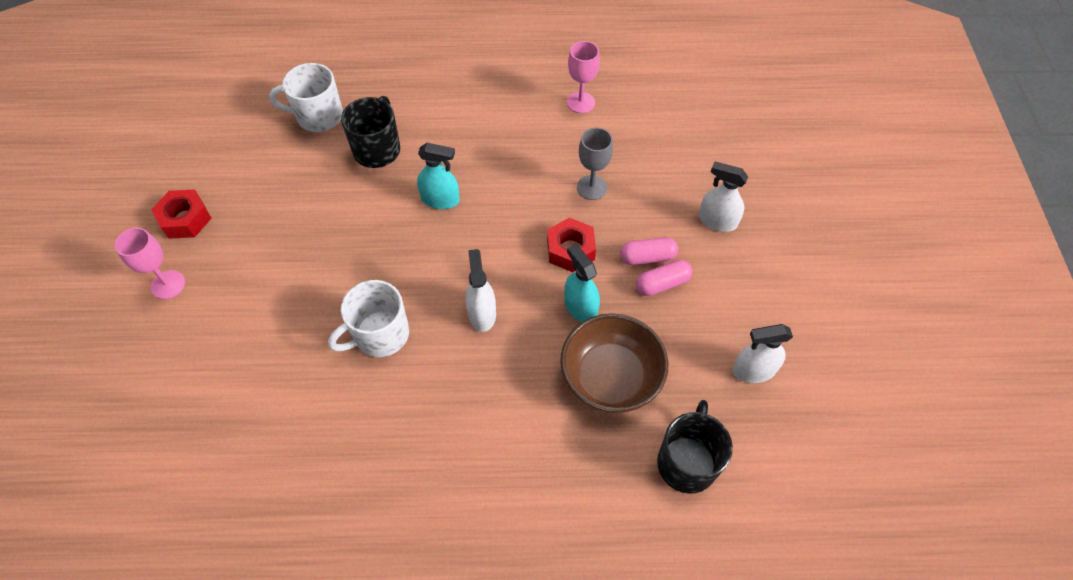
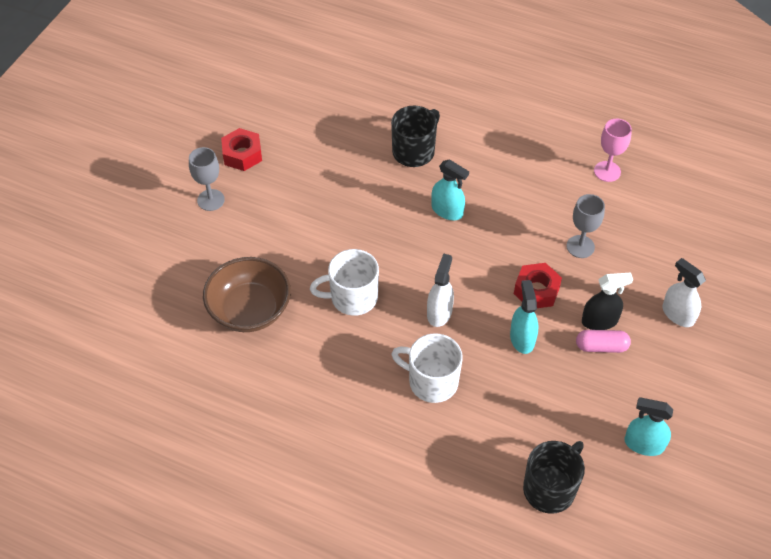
camera: 25 degrees right, 5 degrees down
(168, 285) = (211, 200): pink goblet -> grey goblet
(318, 116) = (378, 107): white mug -> white mug (432, 381)
(610, 377) = (520, 401): brown bowl -> brown bowl (250, 310)
(647, 257) = (599, 321): pink capsule -> black spray bottle
(753, 370) = (644, 444): white spray bottle -> turquoise spray bottle

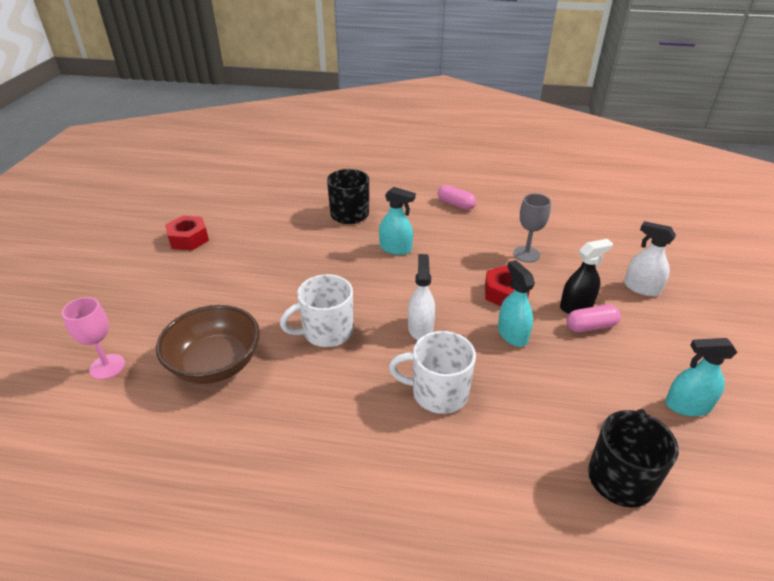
camera: 15 degrees left, 15 degrees down
(211, 200) = (160, 277): grey goblet -> none
(534, 160) = (456, 204): none -> pink capsule
(607, 171) = (519, 202): pink goblet -> pink goblet (107, 366)

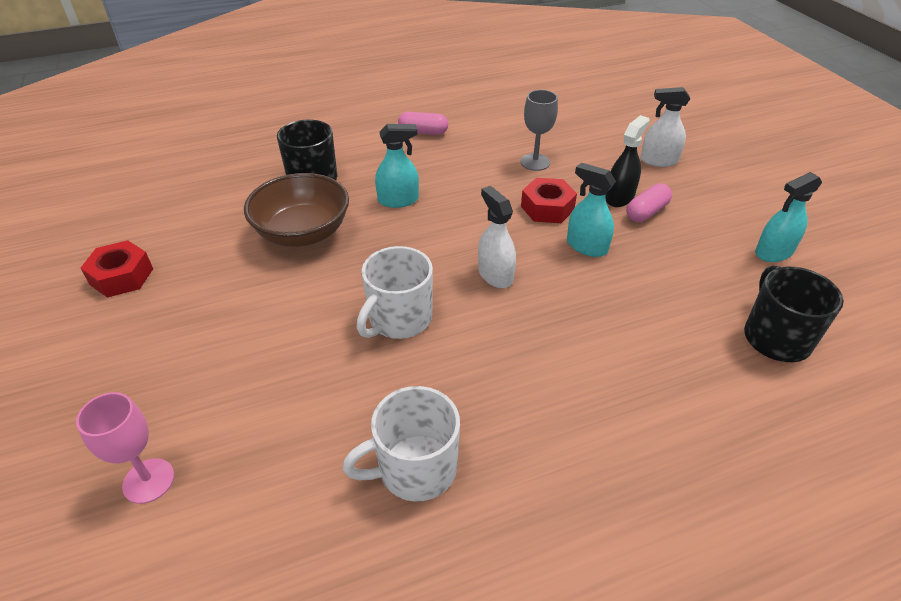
camera: 30 degrees left, 5 degrees up
(215, 364) = (297, 411): brown bowl -> brown bowl (303, 233)
(438, 393) = (567, 333): white mug -> white mug (415, 468)

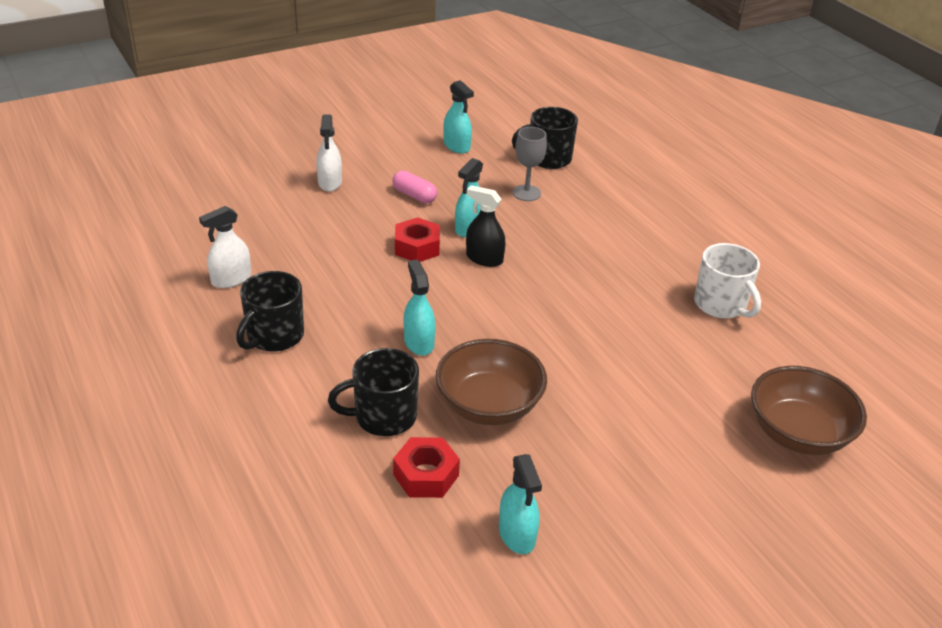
camera: 100 degrees left, 5 degrees down
(121, 276) = (597, 539): red nut -> red nut (426, 475)
(148, 481) = (798, 433): pink goblet -> brown bowl
(156, 233) = (517, 534): none -> turquoise spray bottle
(399, 319) = (589, 325): white mug -> none
(423, 132) = (274, 336): pink capsule -> black mug
(495, 275) = (519, 275): white spray bottle -> white spray bottle (231, 279)
(535, 162) = (337, 253): grey goblet -> grey goblet (526, 193)
(619, 197) = (394, 207): black spray bottle -> black spray bottle (484, 258)

